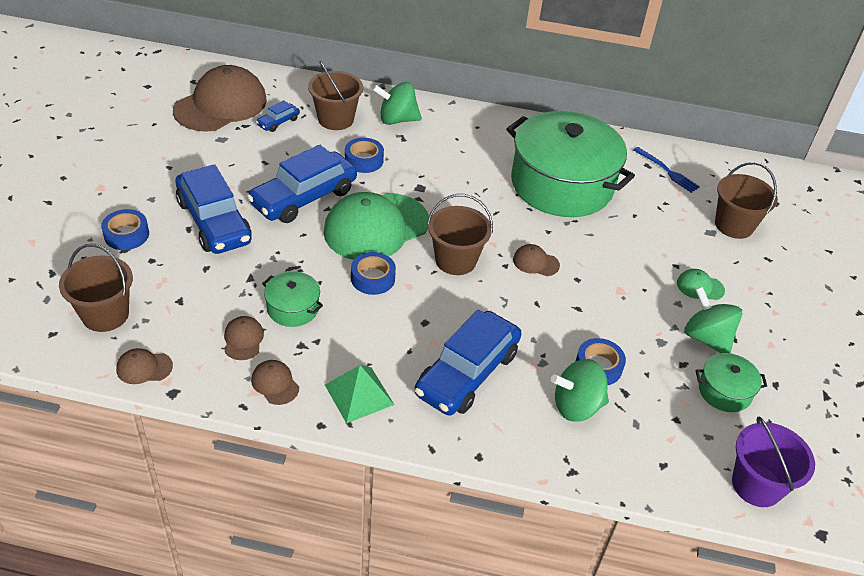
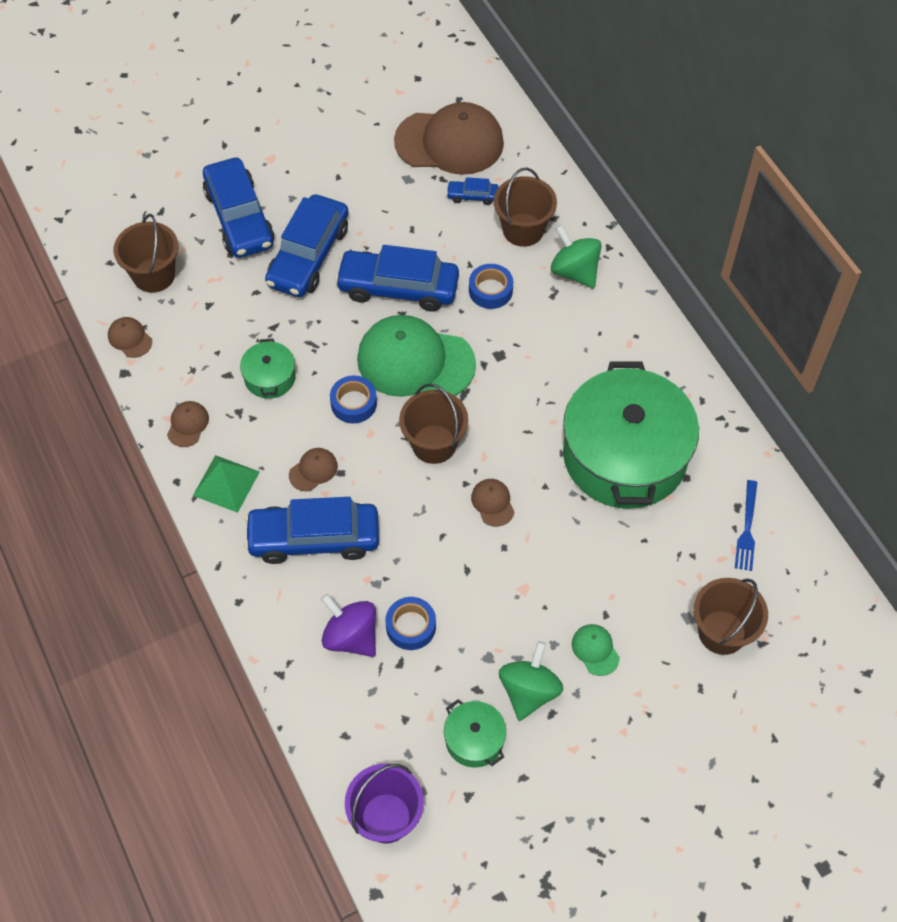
camera: 55 degrees right, 15 degrees up
(126, 235) = (239, 218): blue tape -> blue car
(243, 339) = (209, 373): brown cap -> brown cap (313, 470)
(576, 406) = (351, 636): green spinning top -> purple spinning top

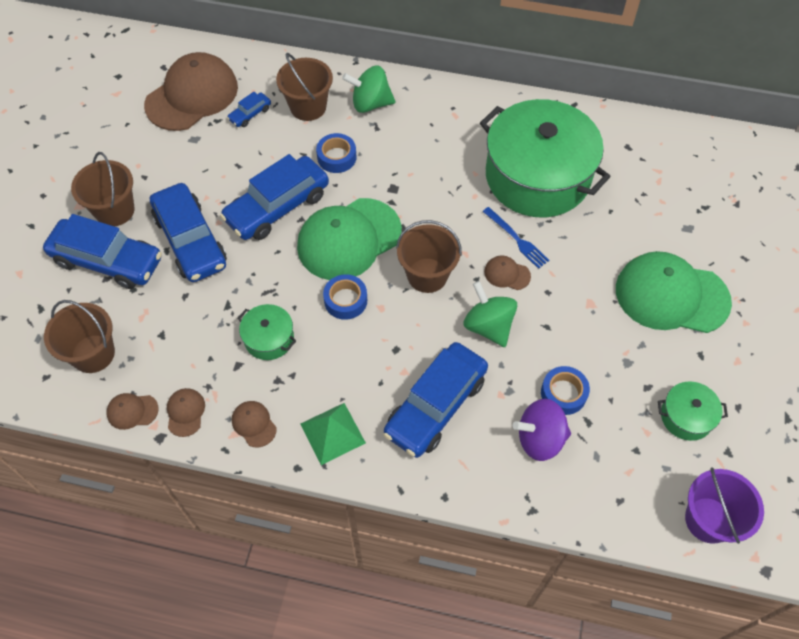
camera: 50 degrees left, 0 degrees up
(313, 470) = (377, 366): brown cap -> brown cap (185, 412)
(529, 691) = (673, 356): green spinning top -> green spinning top (488, 326)
(595, 650) = (671, 295): green cap -> green cap, size x2.39
(722, 632) = (713, 218): brown bucket -> brown bucket (115, 210)
(747, 529) = (648, 153): blue fork -> blue fork (516, 239)

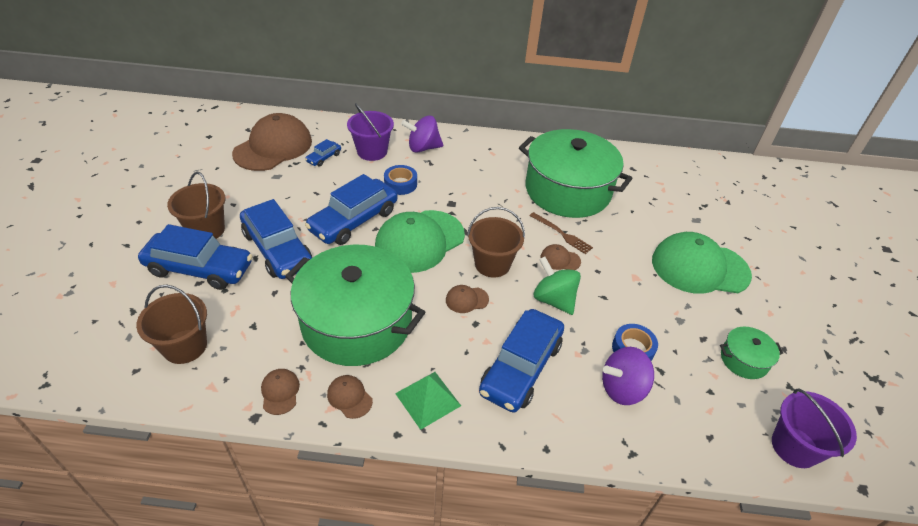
camera: 10 degrees left, 15 degrees down
(132, 411) = (225, 395): brown cap -> brown cap (466, 300)
(269, 338) = (357, 322): green pot -> green pot, size x2.35
(308, 107) = (372, 151): brown bucket -> purple bucket
(345, 300) = (423, 287): blue tape -> none
(370, 103) = (423, 148): green spinning top -> purple spinning top
(516, 239) = (562, 234): blue fork -> brown fork

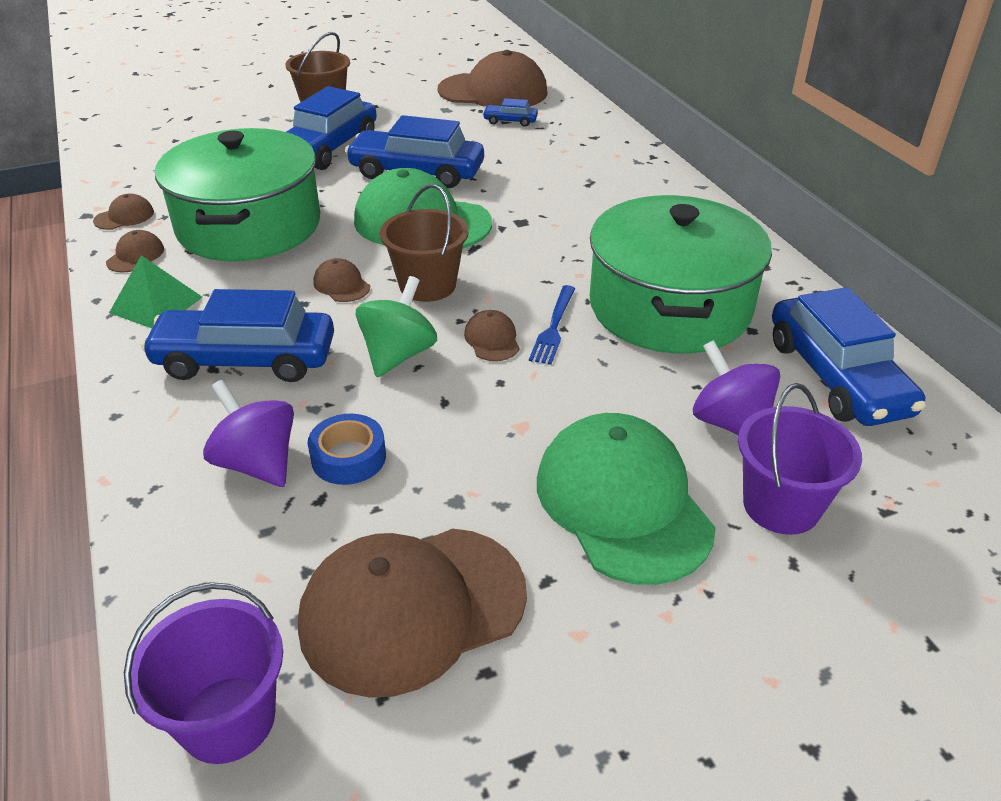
camera: 65 degrees right, 5 degrees down
(185, 346) = (158, 154): brown bucket -> none
(199, 268) = (265, 124): blue car -> blue car (837, 377)
(372, 151) = (560, 142): purple bucket -> purple bucket (781, 505)
(400, 184) = (519, 178): blue tape -> none
(423, 148) = (614, 170): purple spinning top -> purple spinning top (730, 423)
(562, 234) = (553, 327): brown fork -> blue fork
(744, 360) = (412, 608): green pot -> brown cap

